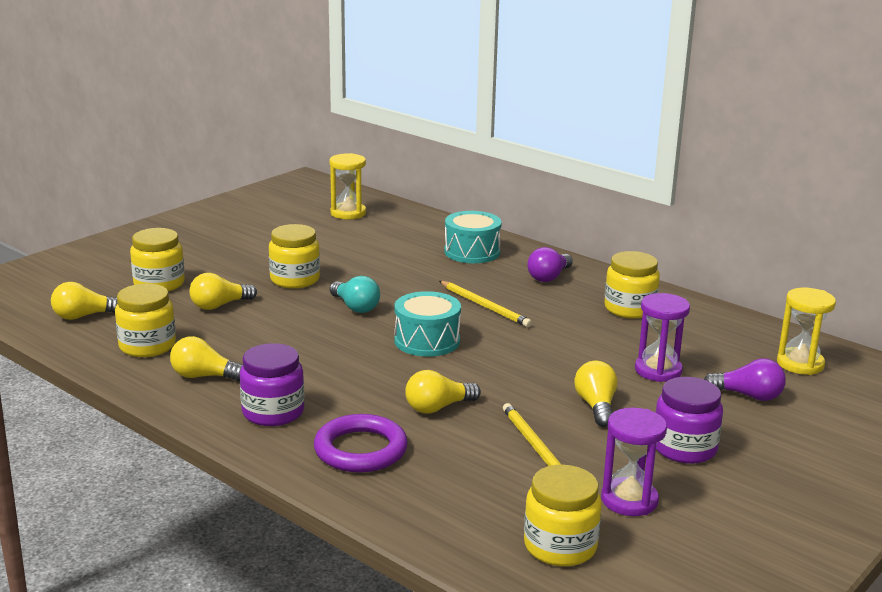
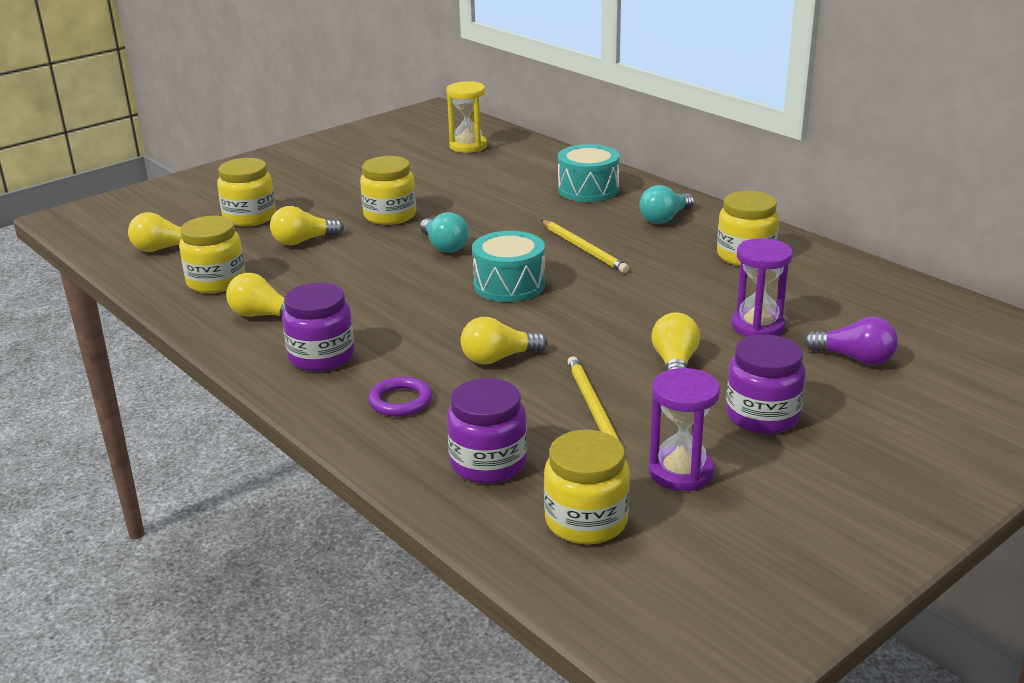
camera: 10 degrees right, 5 degrees up
(360, 450) = (400, 401): purple ring -> purple ring, size x0.63
(458, 501) = (488, 463): none -> purple jar
(549, 277) = (665, 218): purple light bulb -> turquoise light bulb
(800, 364) = (927, 324): yellow hourglass -> none

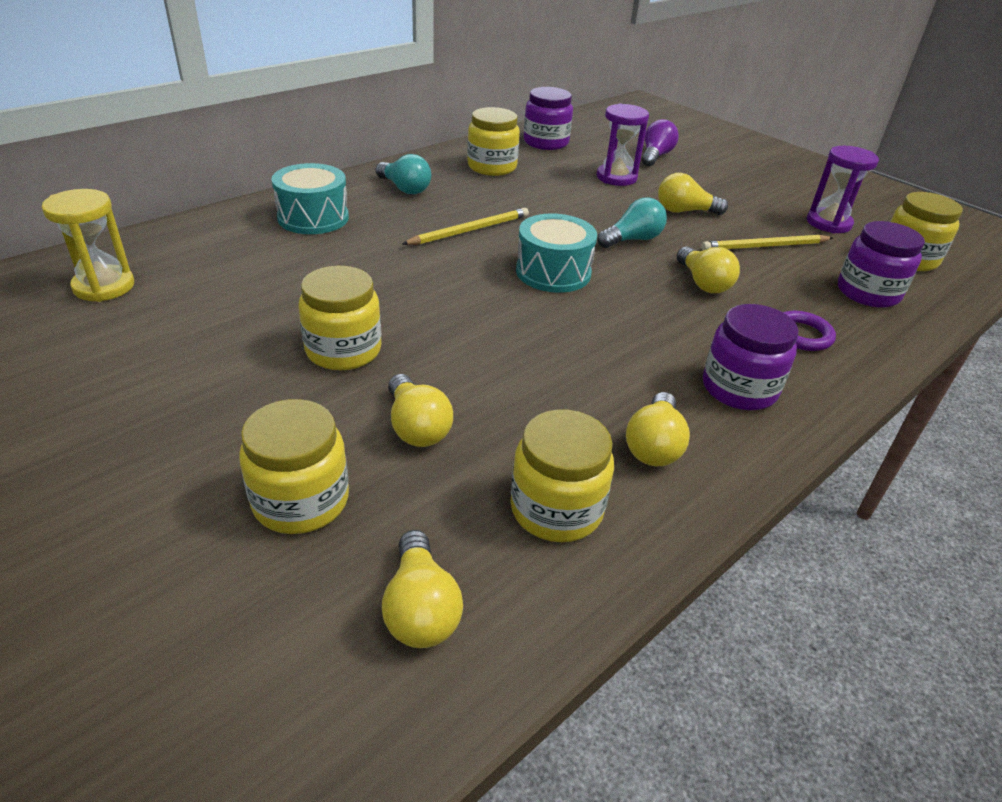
camera: 95 degrees left, 10 degrees up
(444, 246) = (452, 309): turquoise light bulb -> turquoise light bulb (632, 239)
(762, 416) = (743, 191): purple jar -> purple jar (546, 142)

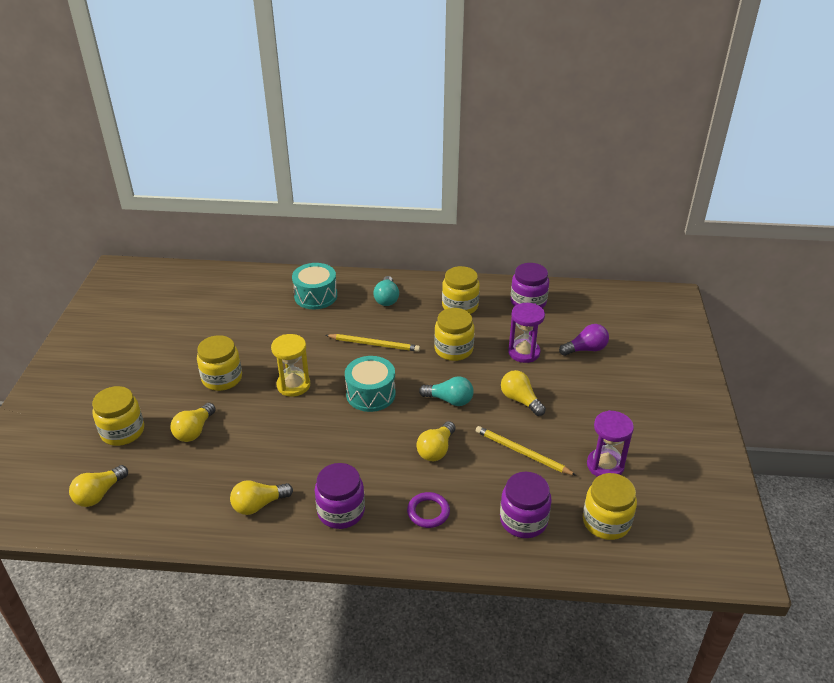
camera: 50 degrees right, 0 degrees up
(104, 286) = (189, 293): yellow hourglass -> yellow hourglass (293, 385)
(556, 509) = (184, 498): yellow jar -> yellow jar (453, 349)

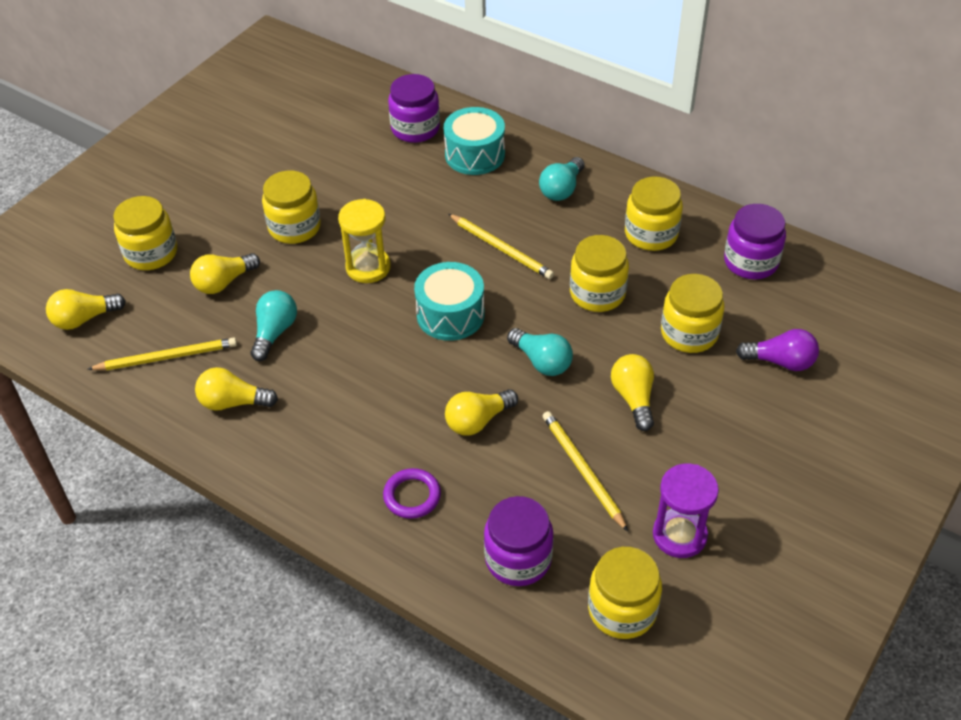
camera: 30 degrees right, 10 degrees up
(186, 495) = (167, 357): none -> yellow pencil
(256, 449) = (274, 332): none -> turquoise light bulb
(341, 511) = (315, 450): purple jar -> purple jar (415, 129)
(524, 352) = (689, 333): purple hourglass -> yellow jar

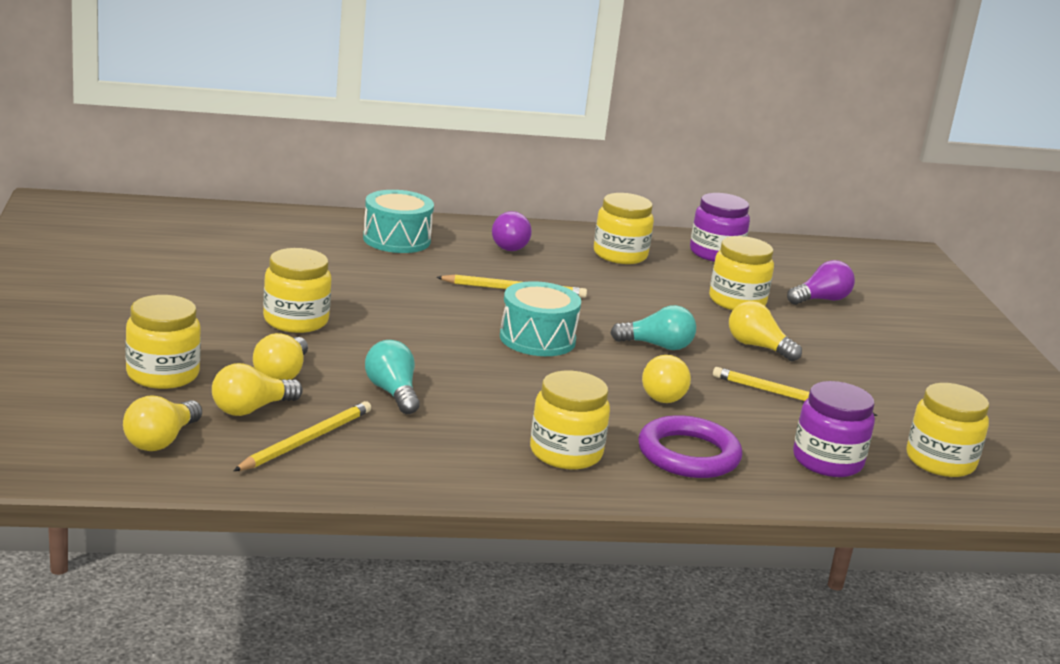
camera: 45 degrees left, 25 degrees down
(233, 402) = (429, 449): yellow light bulb -> yellow light bulb (251, 409)
(368, 267) = (414, 329): yellow hourglass -> none
(412, 496) = (688, 454): purple ring -> purple ring, size x1.60
(415, 129) = (312, 234): purple jar -> none
(561, 189) = (507, 245): turquoise light bulb -> purple light bulb
(597, 293) = (635, 297): yellow jar -> yellow jar (566, 453)
(679, 535) = (909, 409): purple hourglass -> none

